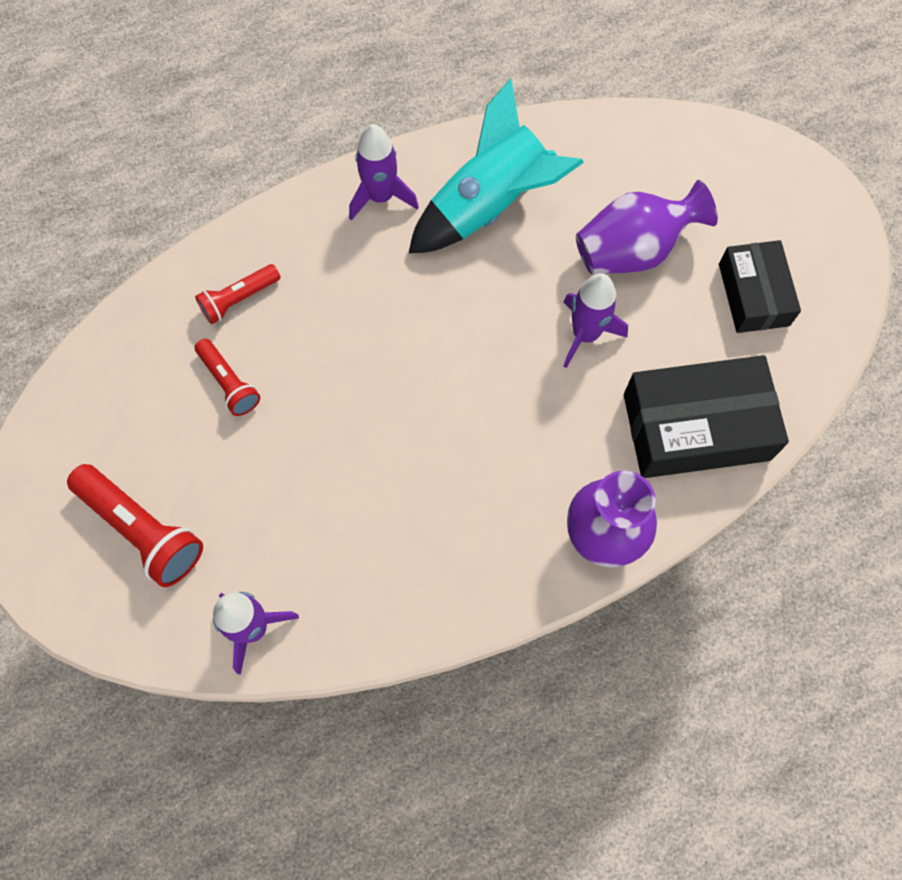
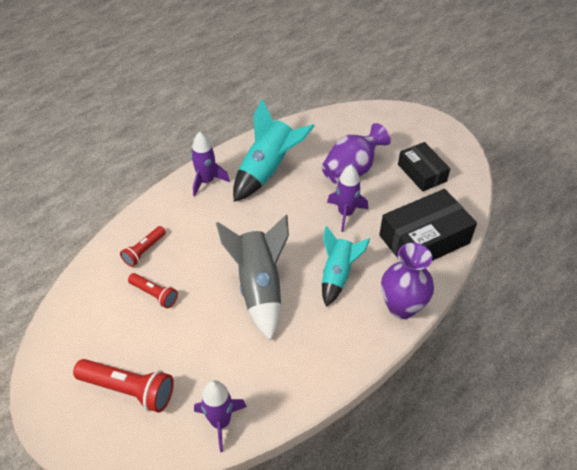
camera: 20 degrees left, 20 degrees down
(392, 425) = (259, 287): none -> grey rocket
(524, 445) = (337, 275): none -> turquoise rocket

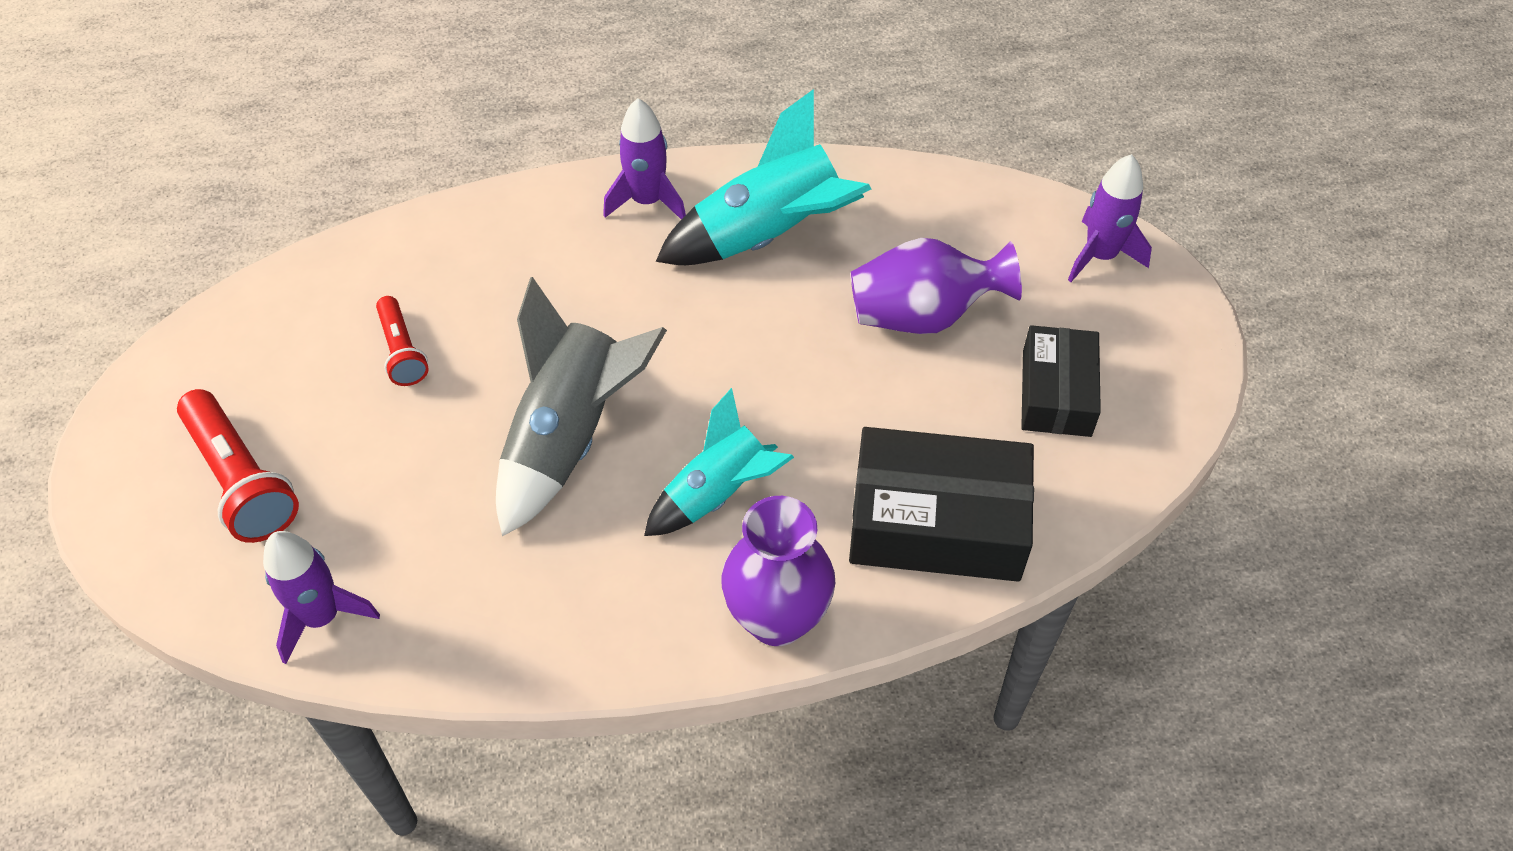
camera: 35 degrees right, 5 degrees up
(144, 251) = (448, 269): red flashlight -> none
(345, 214) = (834, 391): purple rocket -> purple rocket (1100, 256)

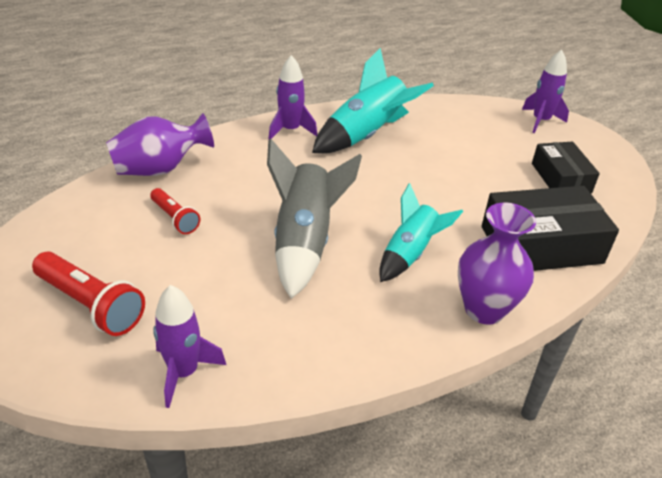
camera: 20 degrees left, 15 degrees down
(923, 315) = (470, 156): purple vase -> purple vase (160, 169)

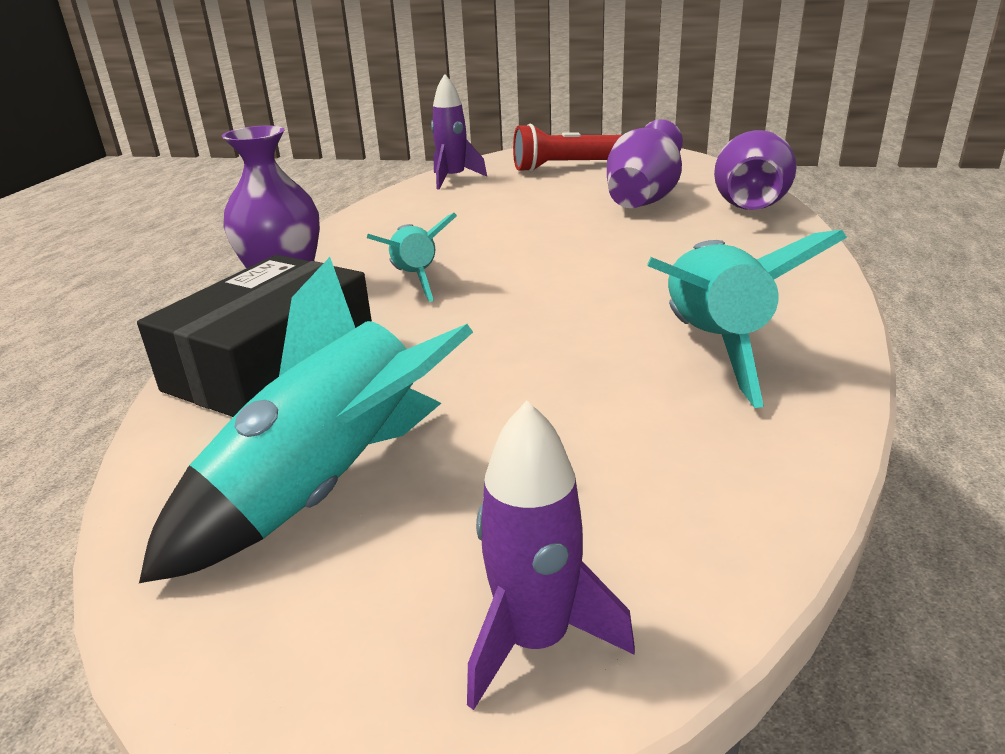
camera: 135 degrees right, 10 degrees down
(175, 218) = (642, 201): red flashlight -> purple vase
(290, 130) = (788, 291): purple rocket -> none
(304, 242) = (520, 239): grey rocket -> none
(561, 178) = (327, 488): black box -> turquoise rocket

